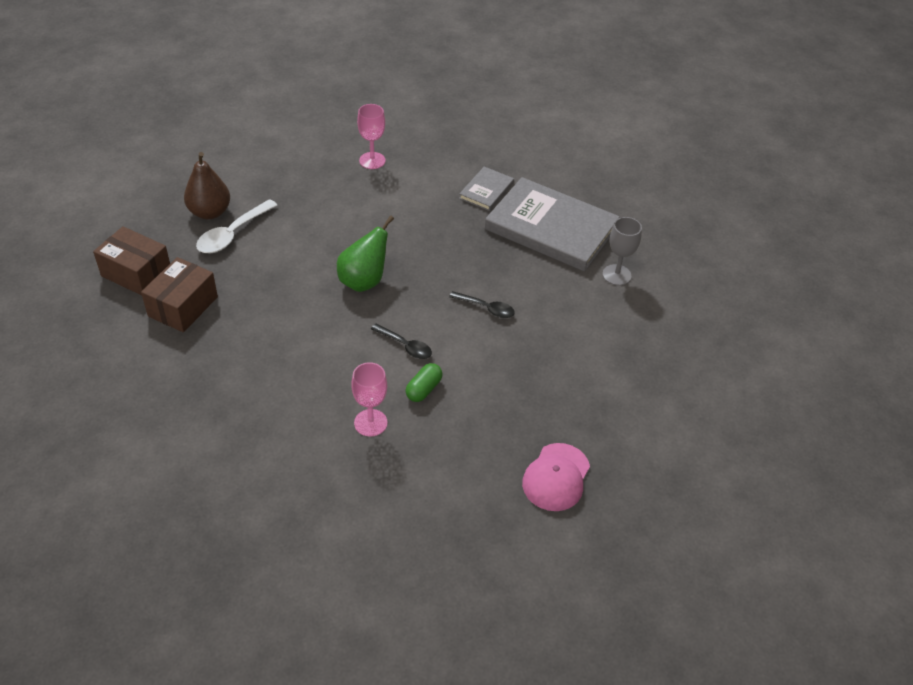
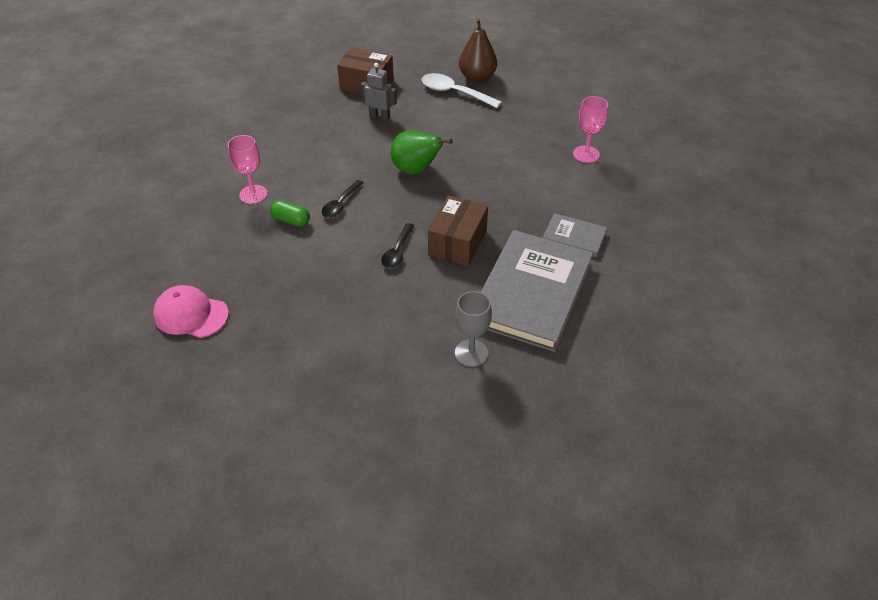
camera: 85 degrees right, 0 degrees up
(136, 273) = (397, 58): brown box -> brown box (457, 243)
(256, 301) = (379, 117): none -> grey robot

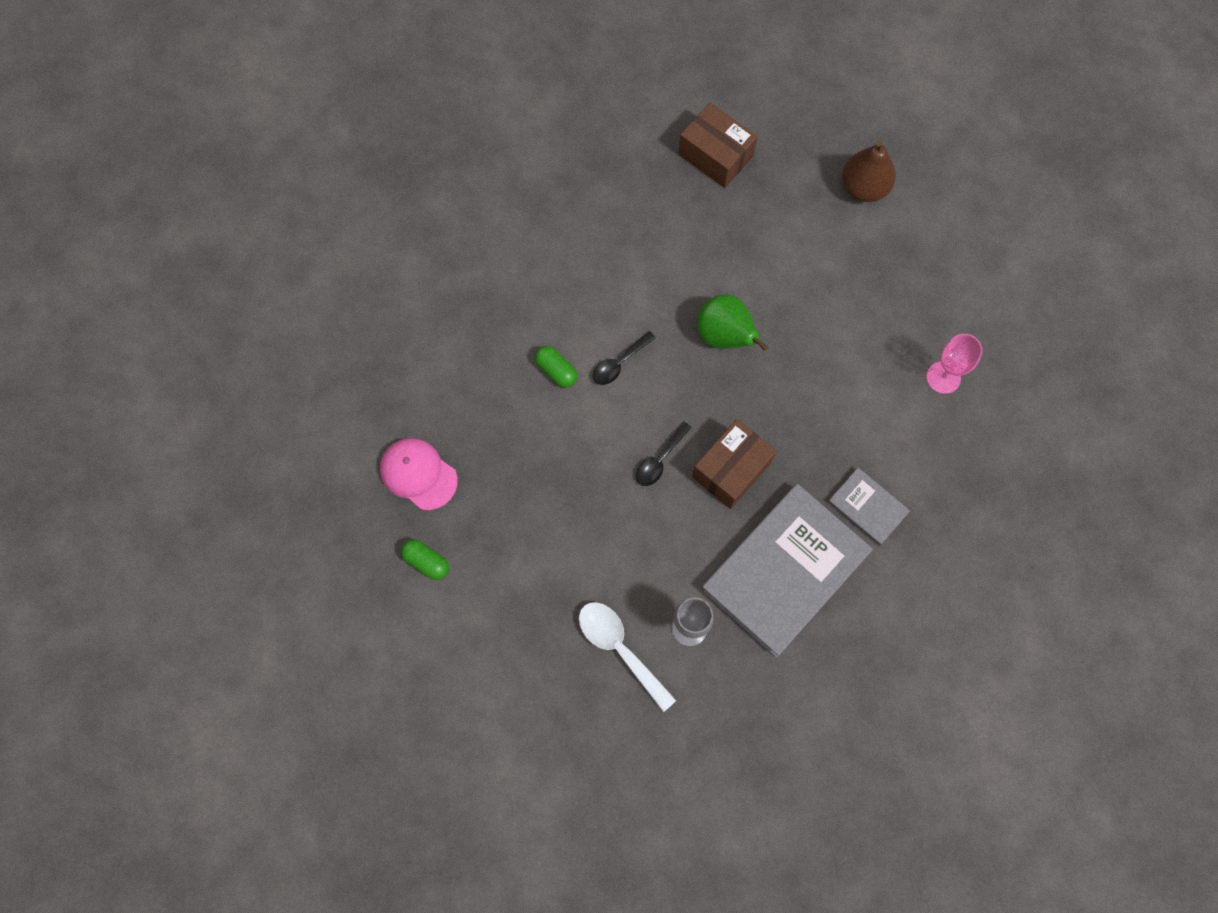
camera: 20 degrees right, 25 degrees up
(215, 374) = (426, 562): none -> green capsule
(253, 194) = (524, 313): pink goblet -> none
(379, 117) = (712, 224): grey robot -> none
(454, 93) = (823, 208): white spoon -> white spoon (620, 649)

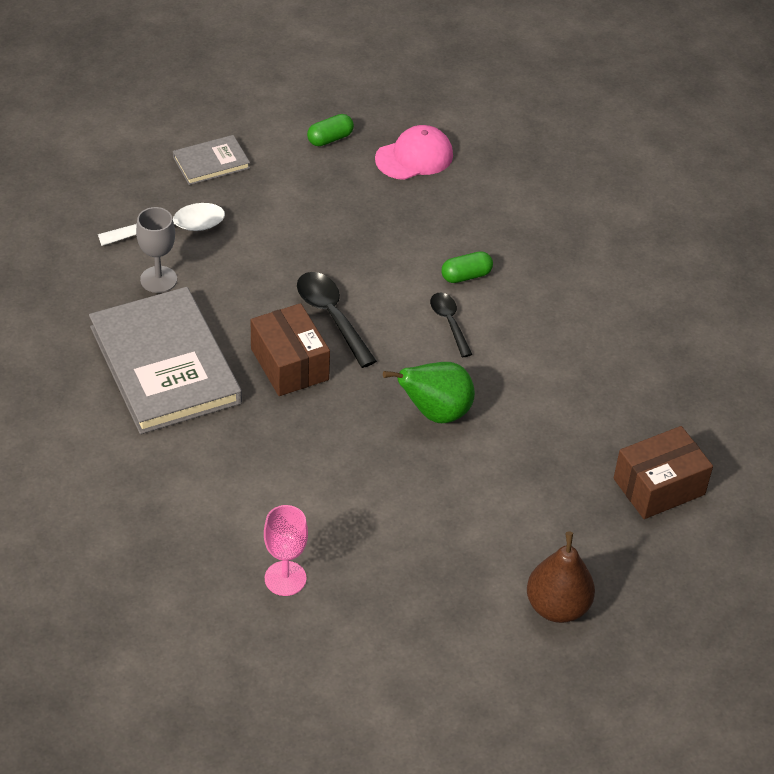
camera: 110 degrees right, 25 degrees down
(660, 459) = (332, 317): black spoon -> black spoon, size x1.55
(867, 507) = (185, 452): grey book -> grey book (211, 162)

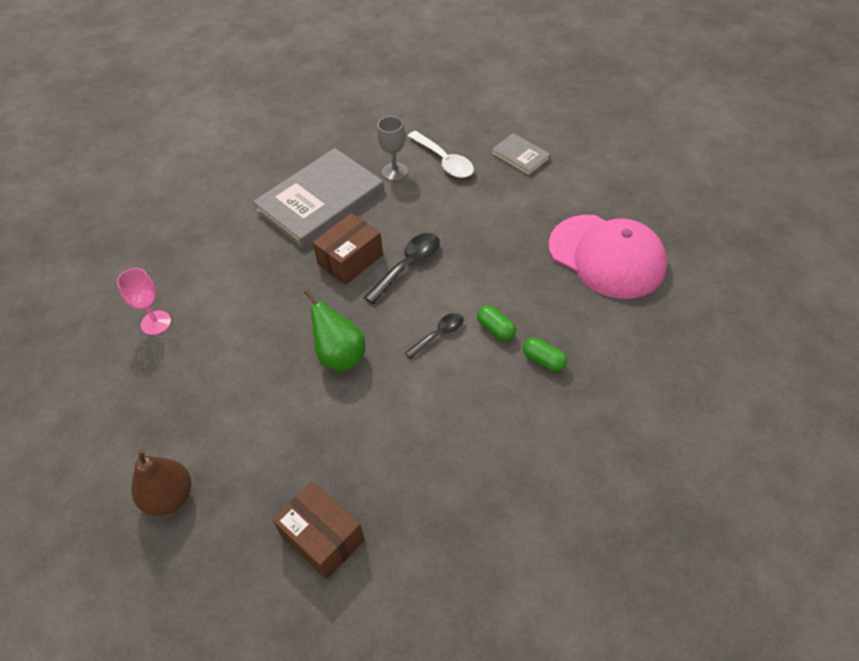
camera: 75 degrees right, 5 degrees up
(330, 139) = (590, 204): green capsule -> green capsule (544, 360)
(414, 157) = (607, 256): pink cap -> pink cap, size x1.77

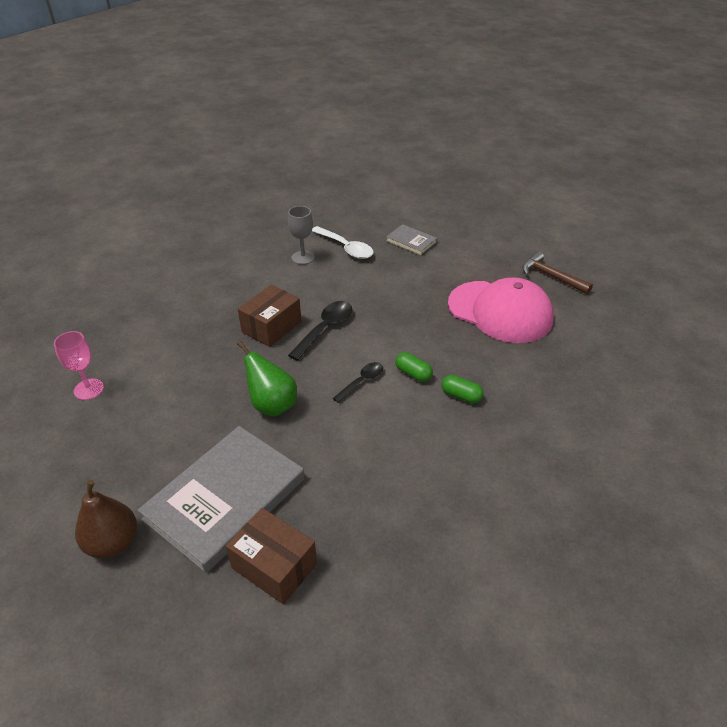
camera: 10 degrees left, 10 degrees down
(320, 201) = (238, 283): grey book -> grey book (225, 499)
(675, 212) = (551, 276): none -> brown hammer

